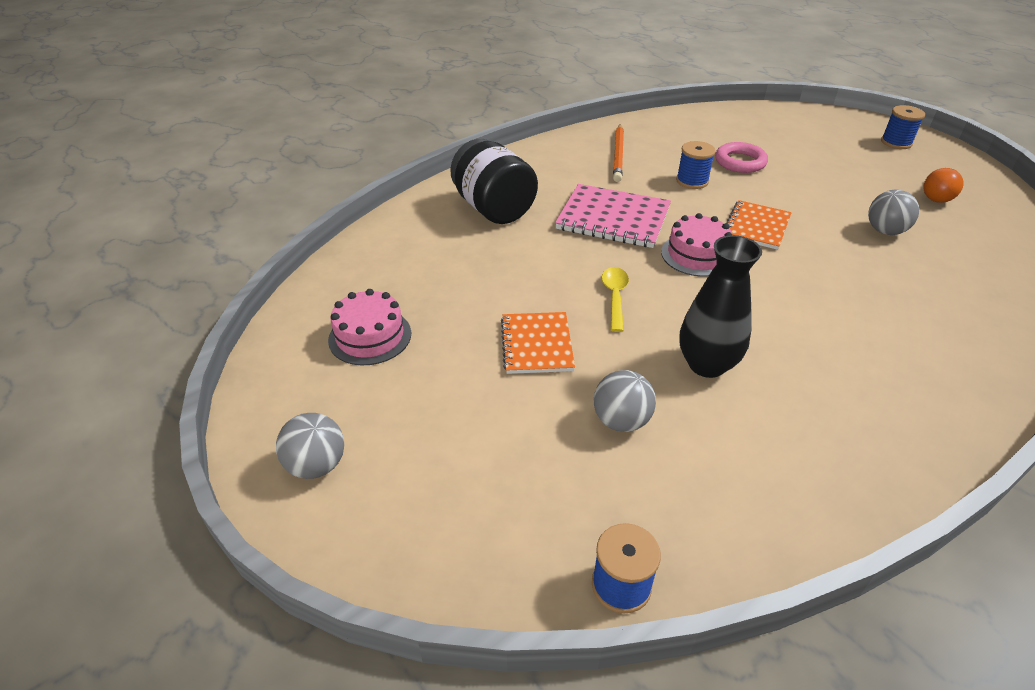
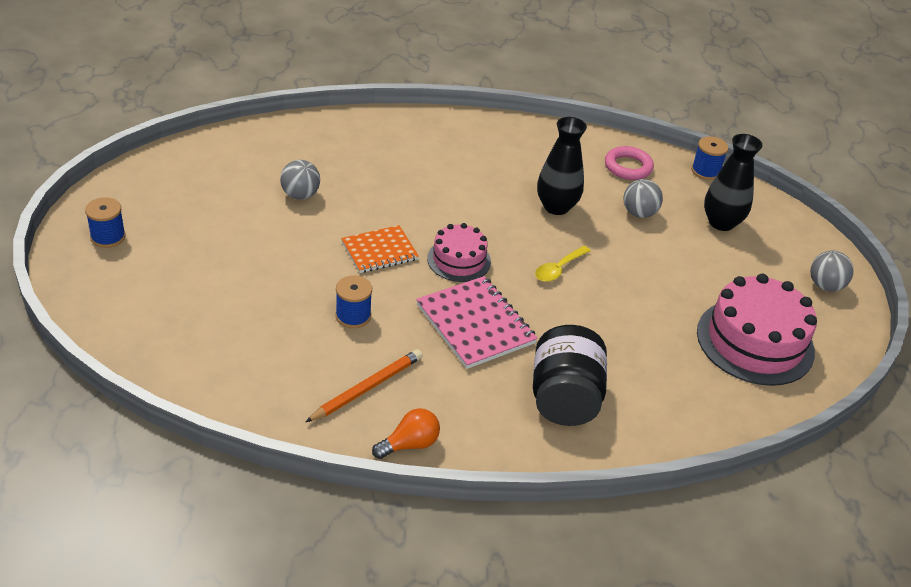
camera: 145 degrees left, 0 degrees up
(370, 336) = (755, 341): pink cake -> pink cake, size x1.75
(515, 482) = (721, 222): none -> black vase
(537, 344) = (645, 272): orange notebook -> none
(740, 162) = (276, 307): pink ring -> pink ring (628, 167)
(935, 196) = (204, 189): orange light bulb -> orange light bulb (409, 444)

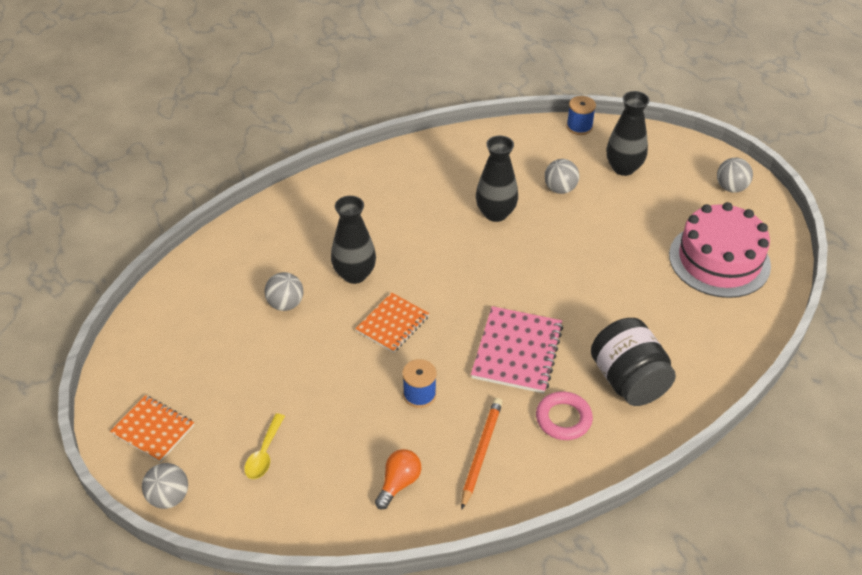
camera: 25 degrees left, 5 degrees up
(74, 291) = (169, 497): none -> grey ball
(108, 237) = (153, 430): blue spool -> orange notebook
(381, 199) = (354, 274): none -> black vase
(409, 444) = (550, 482): orange light bulb -> orange light bulb (399, 483)
(459, 260) = (460, 300): pink cake -> none
(475, 324) = (517, 351): pink notebook -> pink notebook turned 75 degrees clockwise
(558, 269) = (540, 269): yellow spoon -> yellow spoon (264, 453)
(628, 167) = (521, 150): pink ring -> pink ring (563, 419)

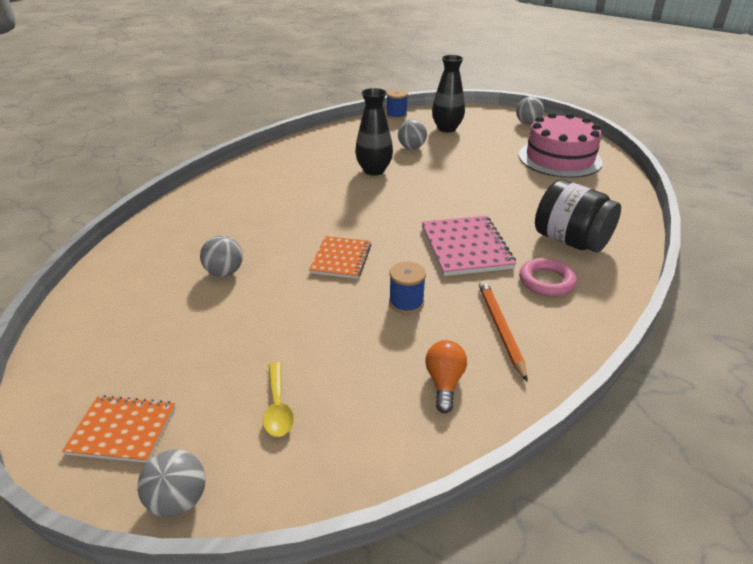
camera: 25 degrees left, 10 degrees down
(354, 274) = (280, 234): black vase -> none

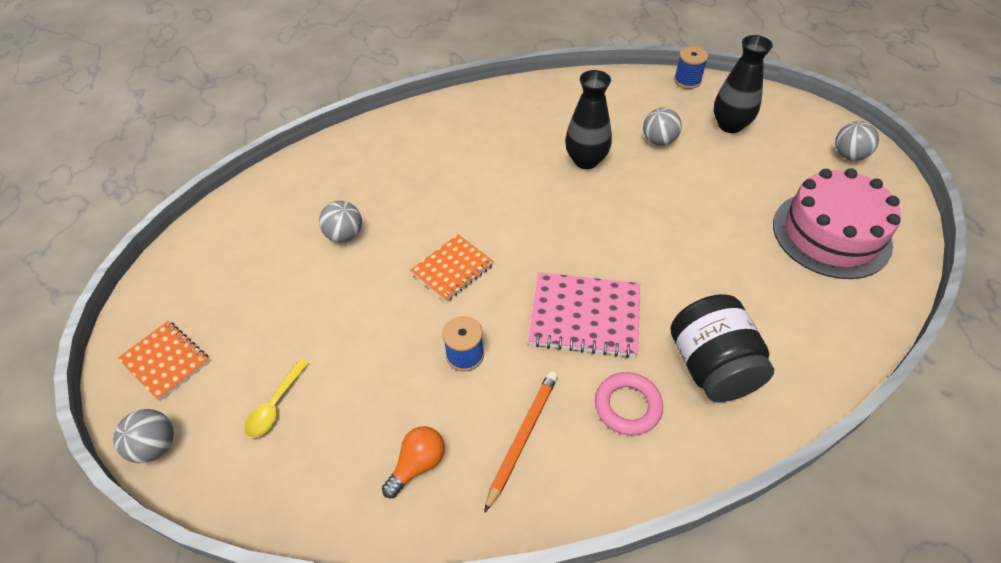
camera: 35 degrees right, 15 degrees up
(465, 247) = (585, 316): pink notebook -> pink notebook turned 75 degrees clockwise

